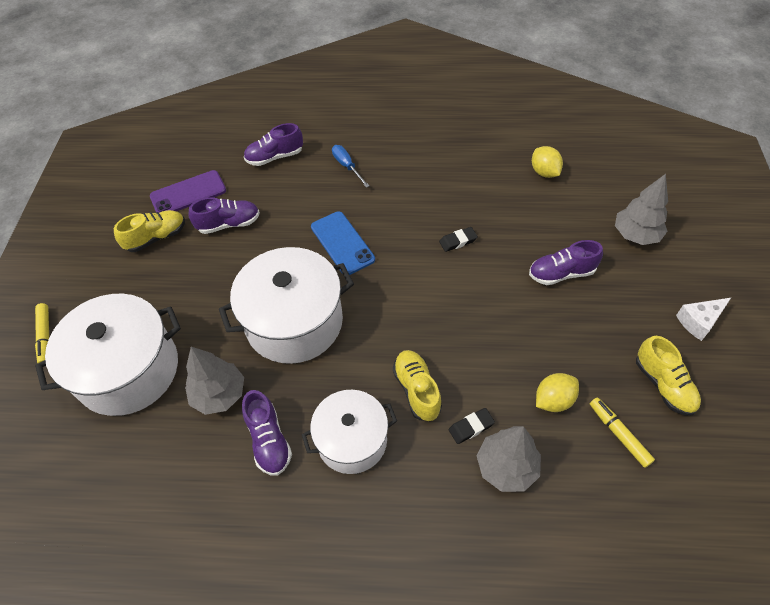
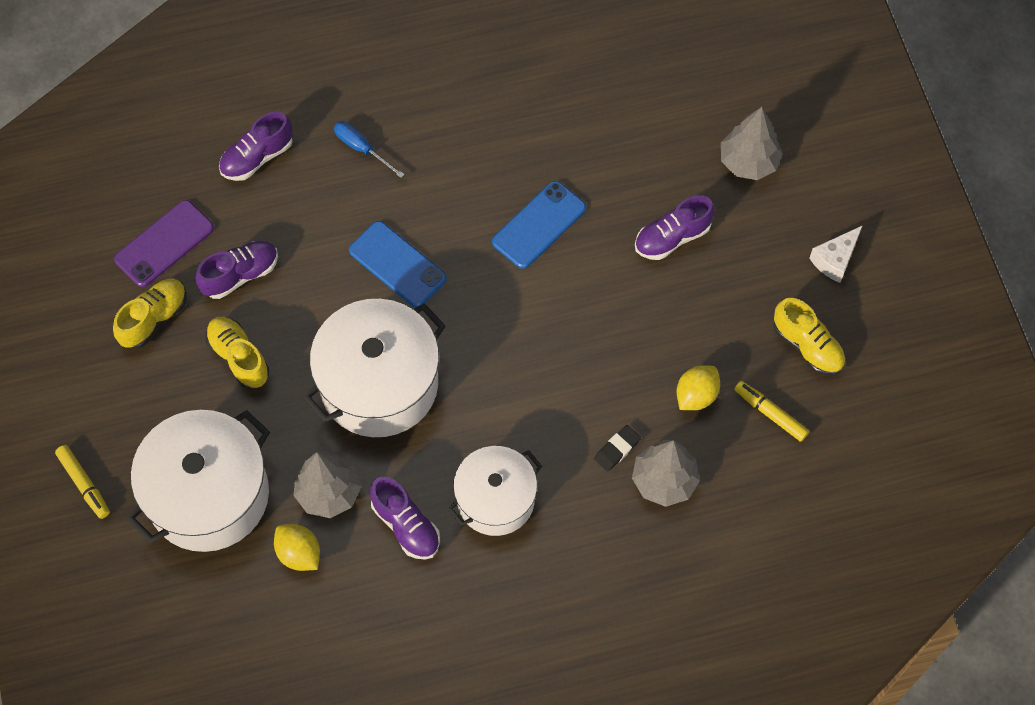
camera: 20 degrees left, 10 degrees up
(417, 390) = (547, 425): yellow shoe -> yellow shoe (239, 357)
(458, 241) = (539, 225): black eraser -> blue phone
(544, 172) = (620, 95): yellow lemon -> yellow lemon (299, 553)

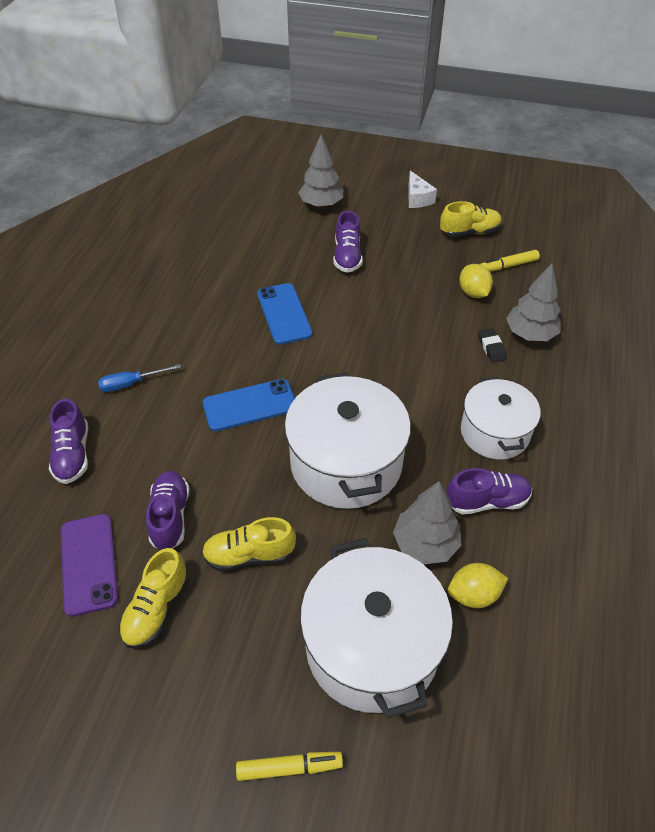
camera: 60 degrees left, 15 degrees down
(154, 318) = (157, 609): yellow shoe -> yellow shoe turned 135 degrees counterclockwise

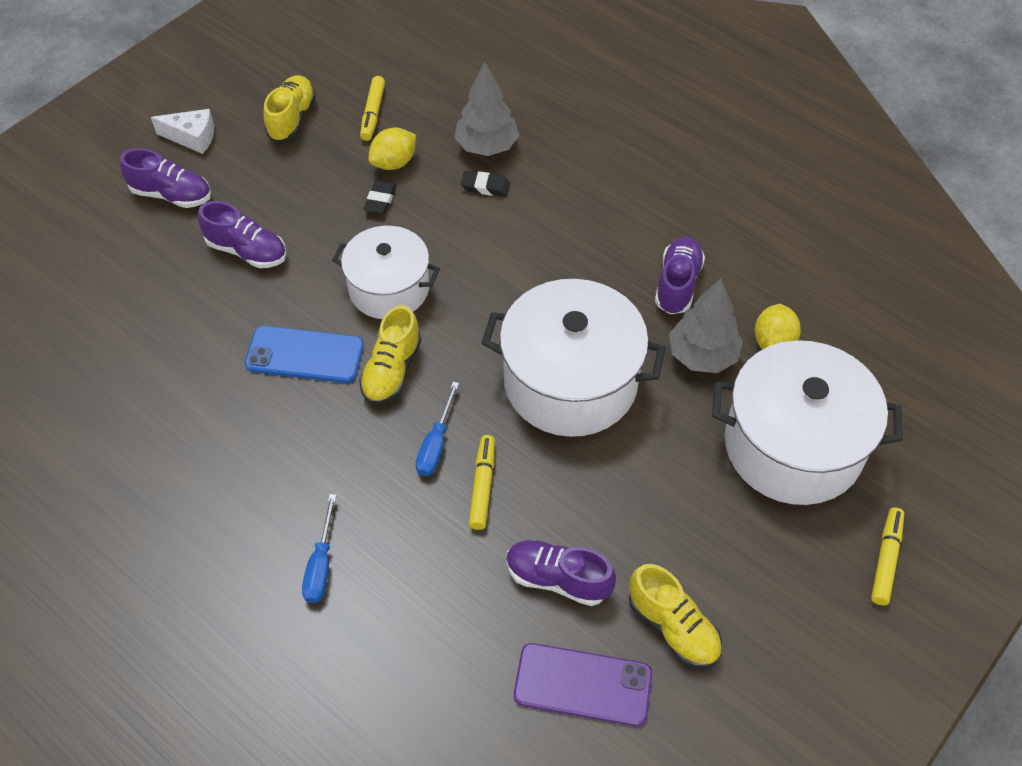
camera: 65 degrees left, 5 degrees up
(73, 454) = (405, 665): purple shoe -> purple shoe (171, 195)
(228, 444) = (482, 486): none -> yellow marker
(249, 405) = (436, 444): blue phone -> blue screwdriver
(249, 555) = (645, 515): yellow shoe -> yellow shoe (392, 371)
(321, 204) = (123, 237): grey tree -> none
(435, 299) = (380, 200): none -> black eraser
(473, 293) = (394, 163): yellow lemon -> yellow lemon turned 45 degrees counterclockwise
(494, 432) = (599, 239): white pot -> white pot (389, 288)

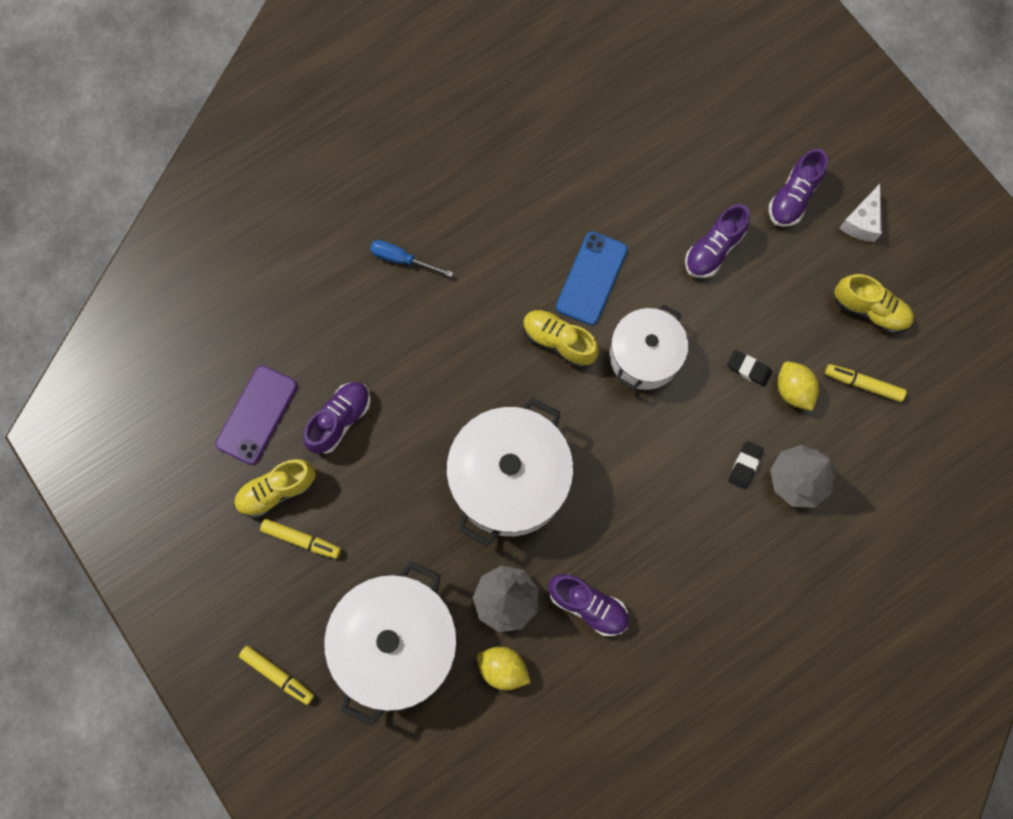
camera: 105 degrees right, 20 degrees up
(436, 444) = (480, 360): blue screwdriver -> none
(482, 486) = (433, 386): yellow marker -> yellow marker (301, 539)

